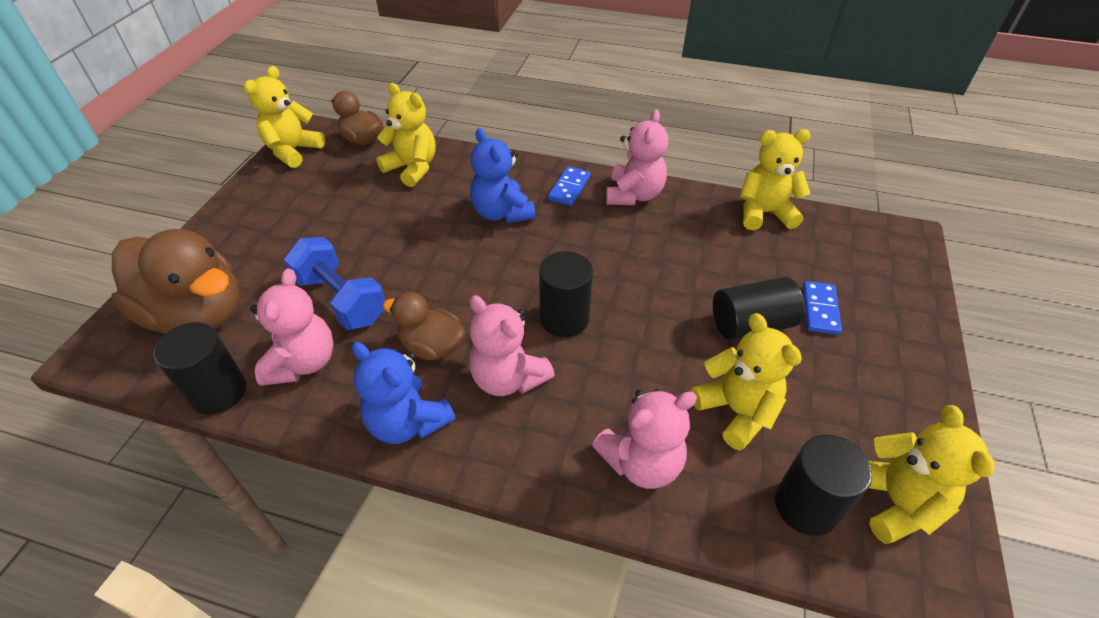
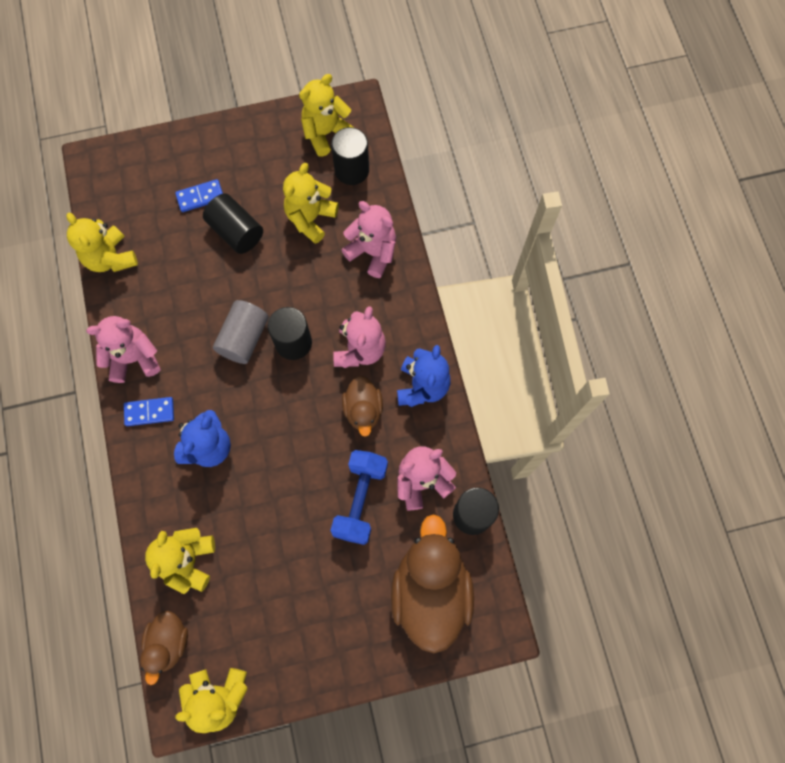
camera: 120 degrees left, 25 degrees up
(600, 279) = (244, 338): none -> grey cylinder

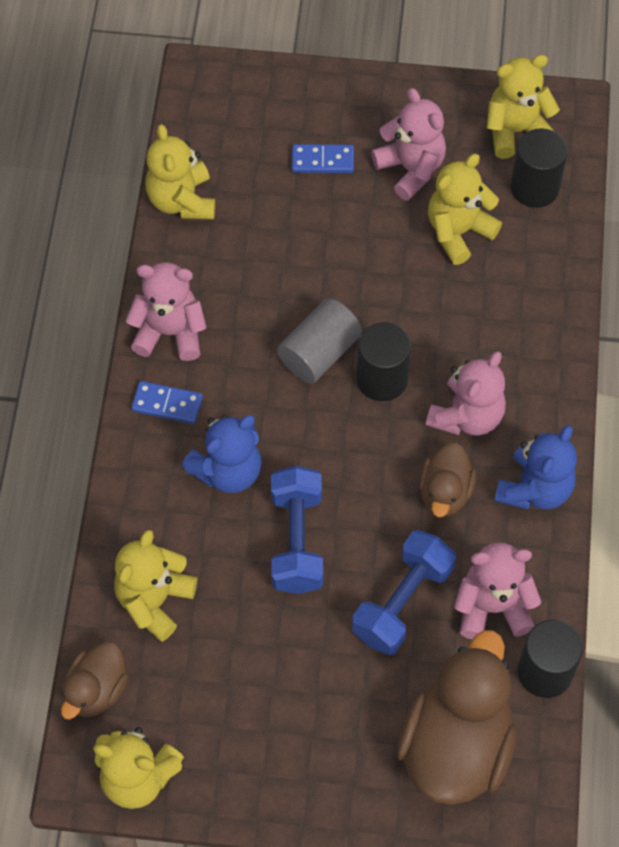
camera: 20 degrees right, 10 degrees down
(236, 232) = (354, 218): black cylinder -> none
(273, 481) = (296, 541): none -> blue dumbbell
(372, 252) = (526, 300): pink teddy bear -> pink teddy bear (410, 169)

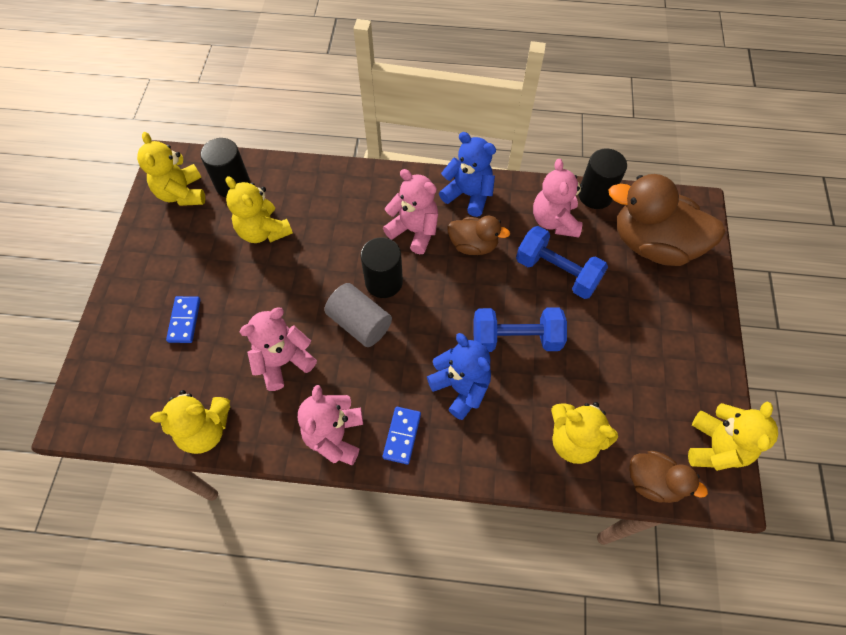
camera: 90 degrees left, 0 degrees up
(410, 169) = (203, 260): pink teddy bear -> pink teddy bear (283, 361)

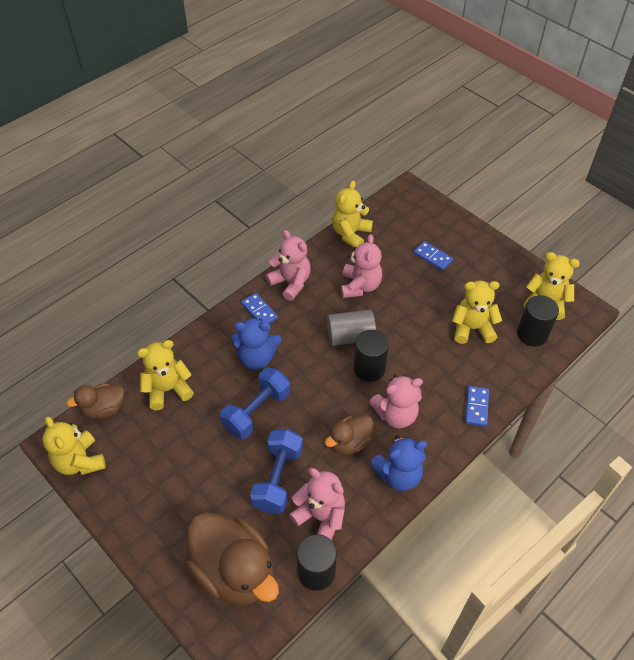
camera: 130 degrees right, 10 degrees down
(353, 181) = (477, 407): none -> blue domino
(557, 272) = (278, 478): blue dumbbell -> blue dumbbell turned 60 degrees counterclockwise
(653, 244) = (234, 571): brown duck -> brown duck turned 75 degrees clockwise

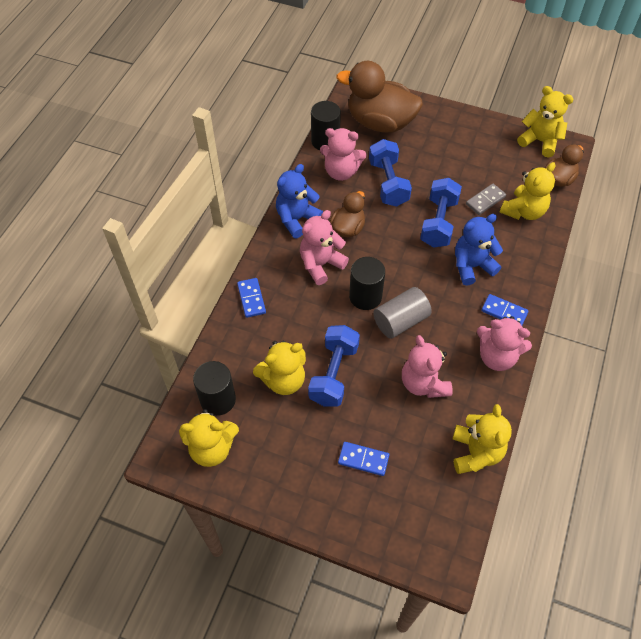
camera: 155 degrees right, 5 degrees up
(194, 416) = (485, 200): none -> grey domino
(428, 318) = (334, 374): none -> blue dumbbell

